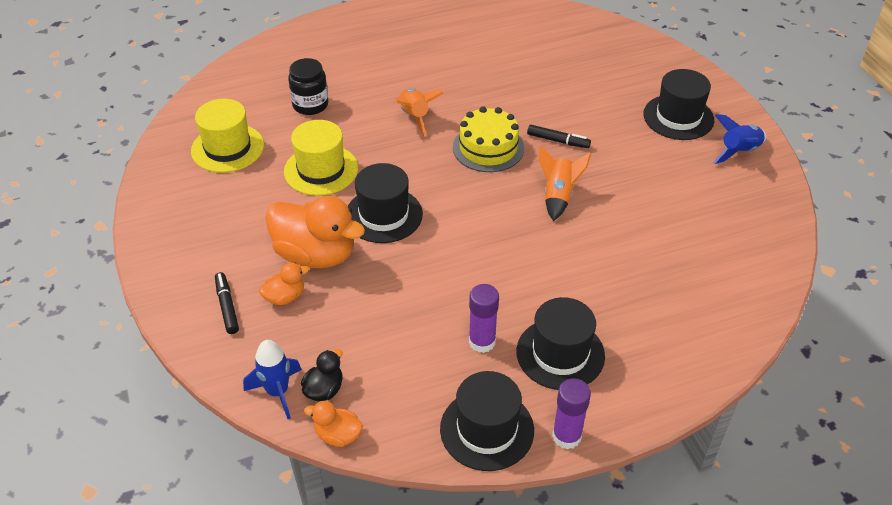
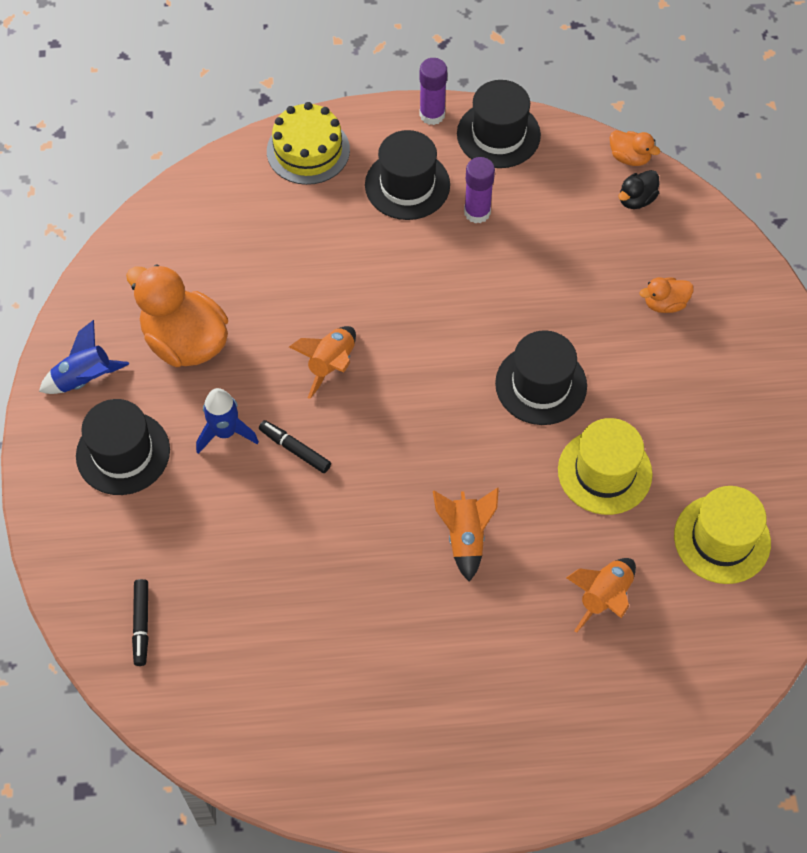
camera: 165 degrees left, 15 degrees up
(227, 307) = (726, 306): black marker -> black marker (141, 624)
(277, 392) = (680, 206): blue rocket -> blue rocket (225, 432)
(310, 105) = (604, 597): black jar -> orange rocket
(316, 254) = (626, 349): orange duck -> orange duck (185, 341)
(488, 148) = (386, 459): yellow cake -> yellow cake (308, 150)

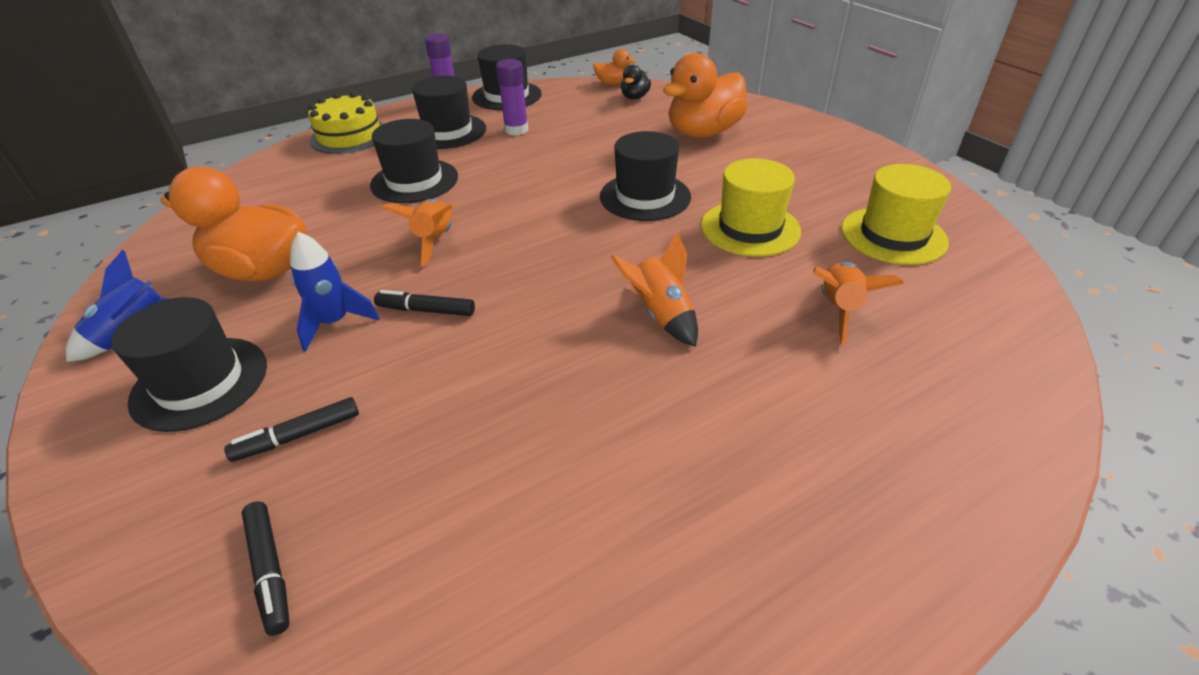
camera: 25 degrees left, 20 degrees down
(176, 532) = (298, 436): none -> black marker
(344, 263) = (414, 181): none -> black hat
(664, 304) = (703, 132): orange duck -> orange duck, size x2.10

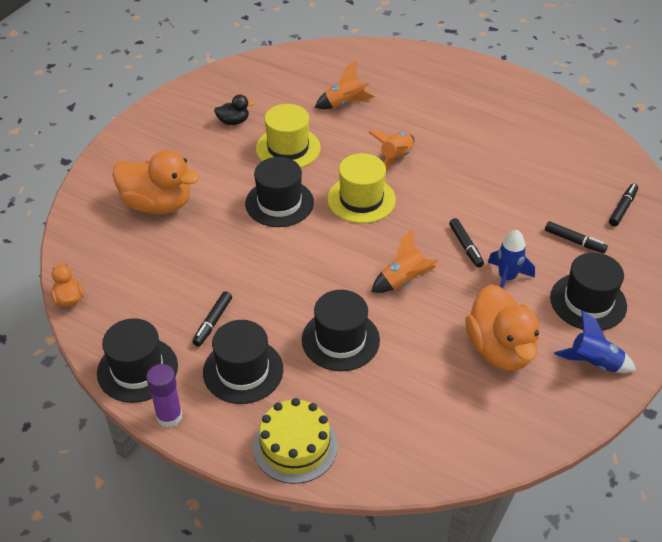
camera: 120 degrees left, 5 degrees up
(516, 130) = (213, 322): purple glue stick -> black marker
(635, 97) = (99, 270): black duck -> black duck (233, 121)
(893, 235) = (259, 96): yellow hat -> yellow hat (361, 199)

